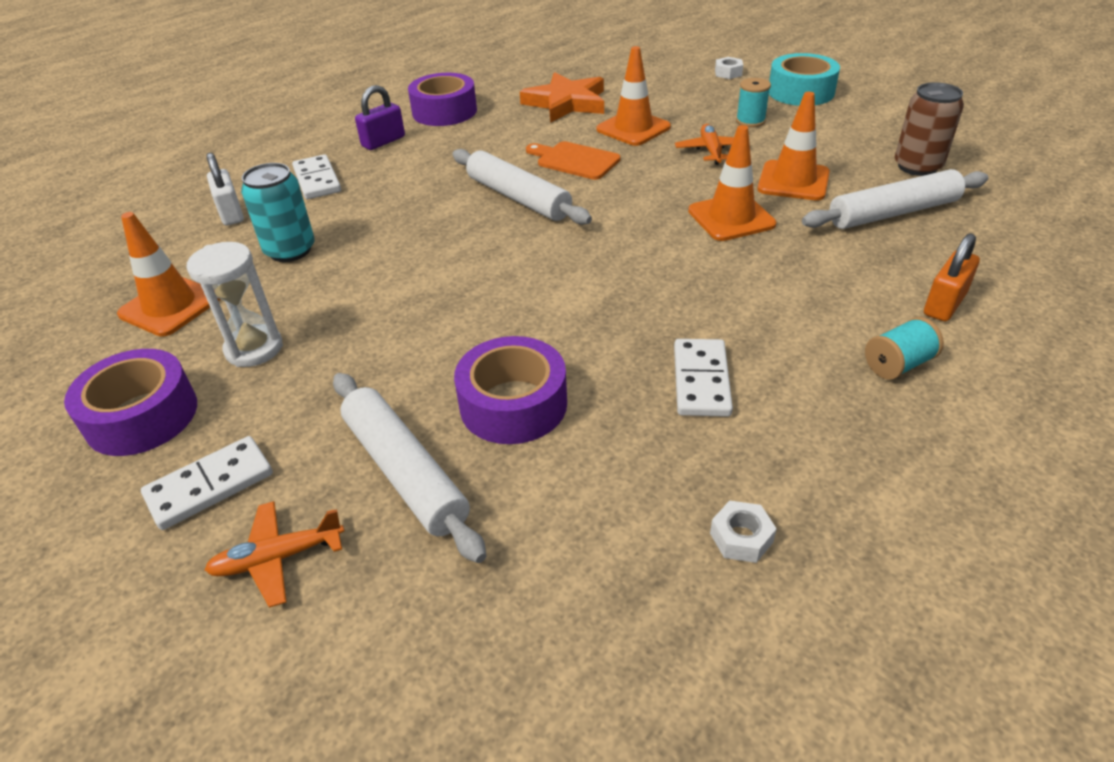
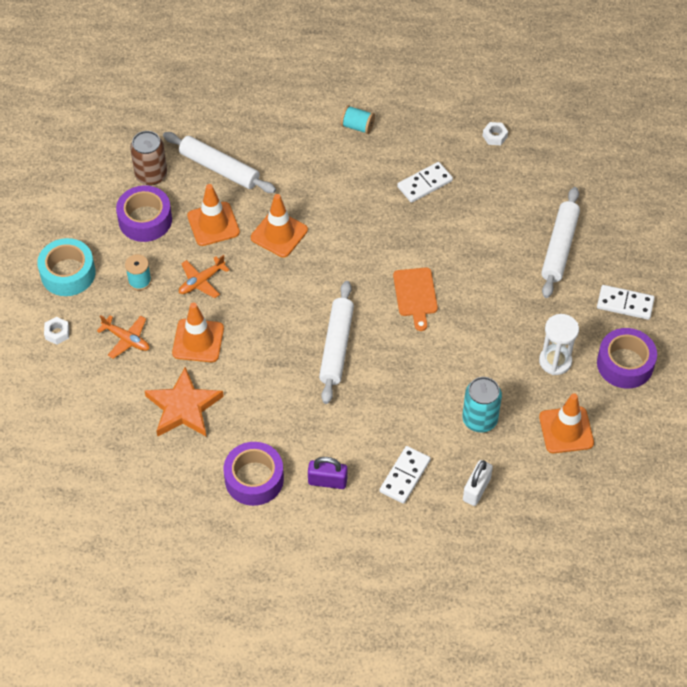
camera: 130 degrees left, 15 degrees up
(277, 558) = (626, 255): orange plane -> orange plane (126, 339)
(513, 404) = (495, 237): purple tape -> purple tape (145, 220)
(574, 160) = (268, 347): orange cutting board -> orange cutting board (415, 295)
(944, 304) = (296, 124): orange padlock -> none

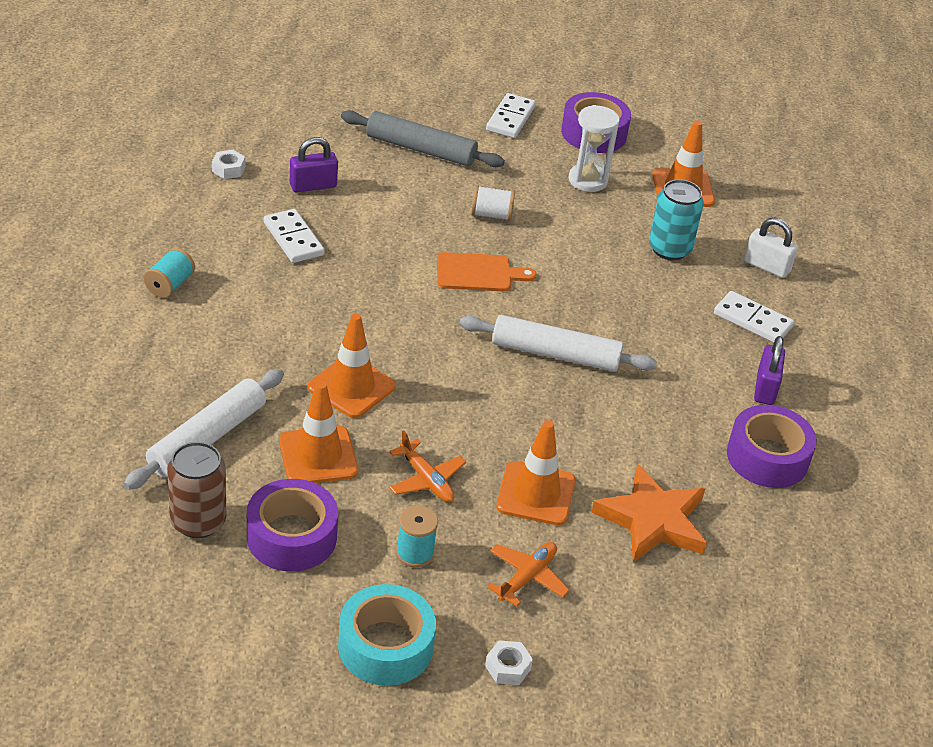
camera: 90 degrees left, 15 degrees down
(488, 299) = (491, 215): none -> white spool
(490, 187) = (313, 186): none -> purple padlock
(560, 247) = (421, 149): white rolling pin -> grey rolling pin

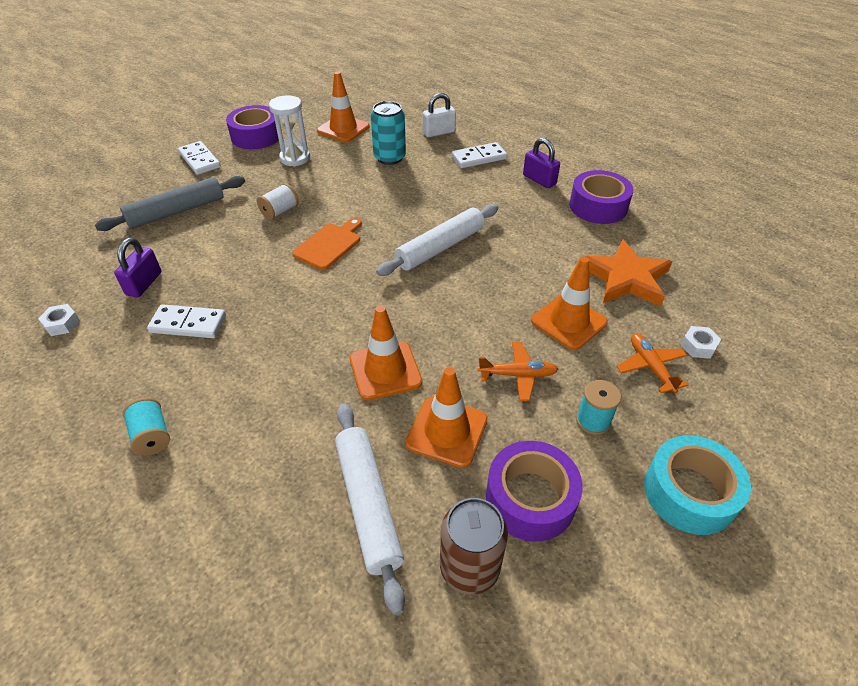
camera: 50 degrees left, 5 degrees up
(507, 667) = (739, 423): white nut -> white nut (698, 346)

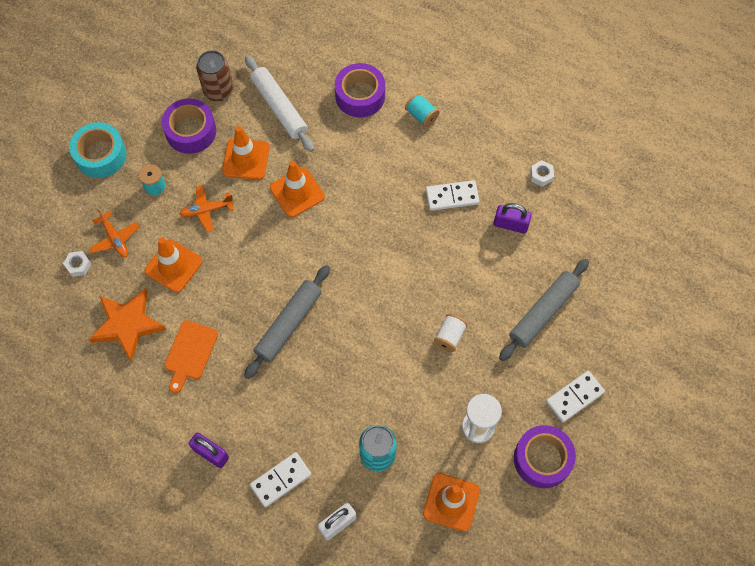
camera: 165 degrees right, 20 degrees up
(144, 283) = (510, 224): purple padlock -> purple padlock turned 75 degrees counterclockwise
(200, 160) = (574, 397): white domino -> white domino turned 75 degrees counterclockwise
(329, 245) = (385, 304): orange cutting board -> orange cutting board (190, 353)
(440, 248) = (288, 324): white rolling pin -> grey rolling pin
(598, 206) = (149, 421): purple tape -> purple tape (360, 96)

